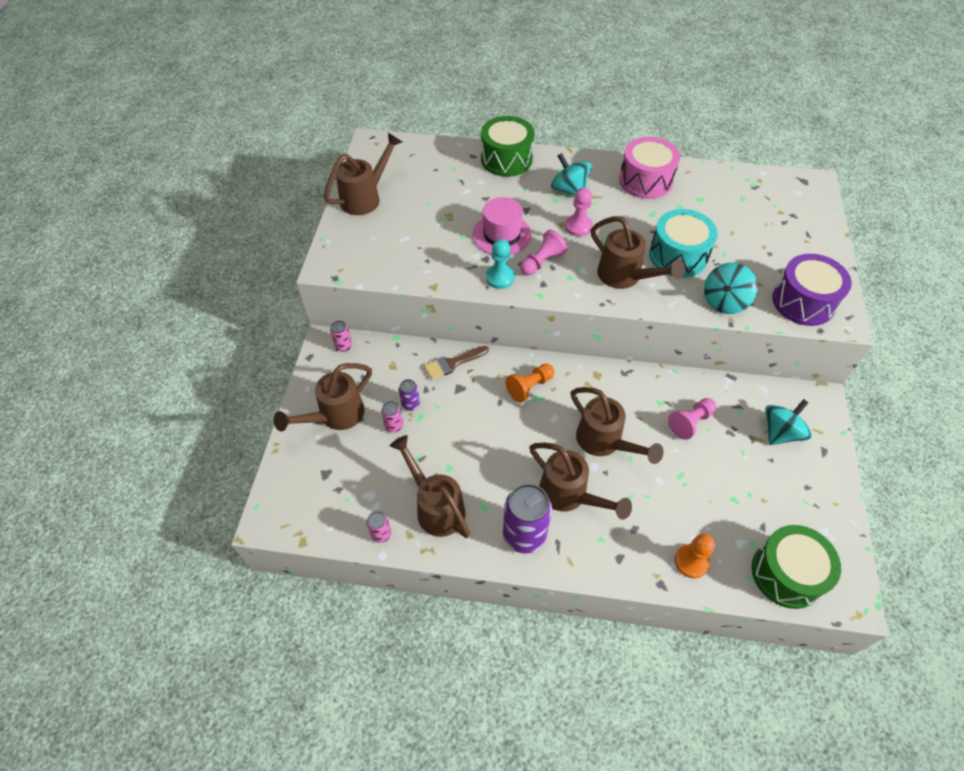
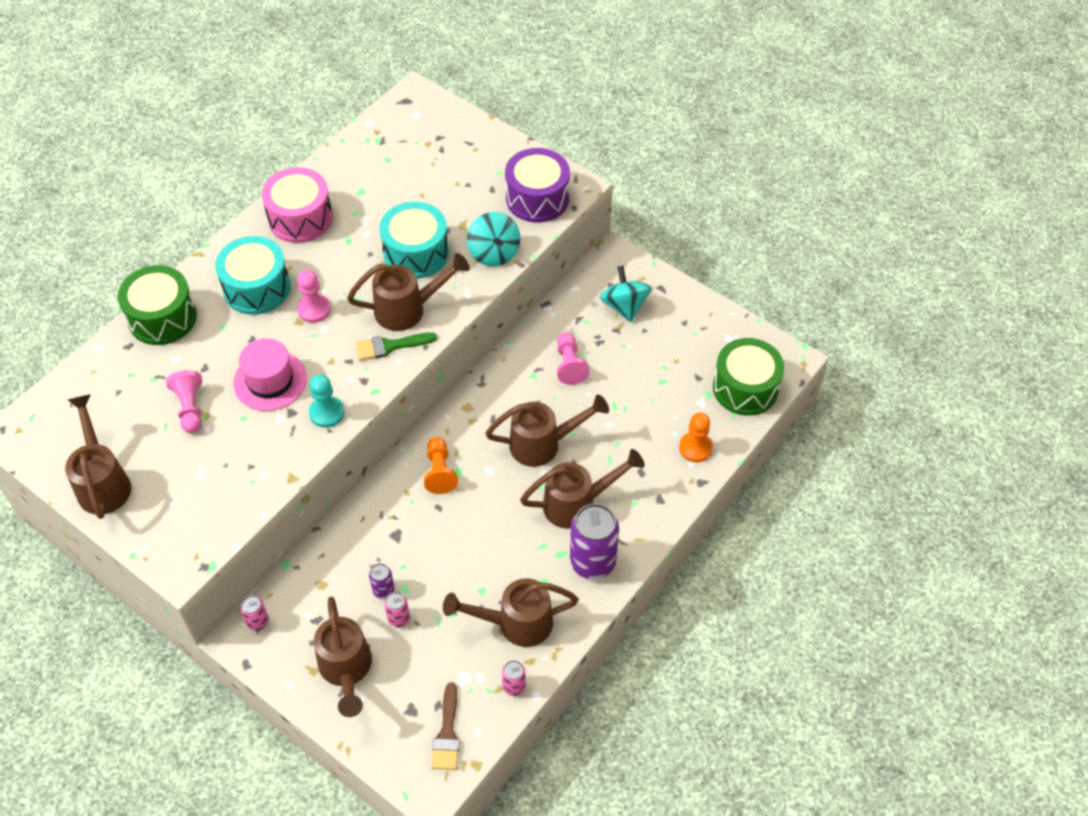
camera: 60 degrees left, 0 degrees up
(452, 363) = (361, 526): brown brush -> brown brush (447, 733)
(542, 262) = (335, 366): pink pawn -> pink pawn (190, 408)
(569, 189) = (257, 288): turquoise spinning top -> turquoise drum
(584, 283) = (390, 346): none -> green brush

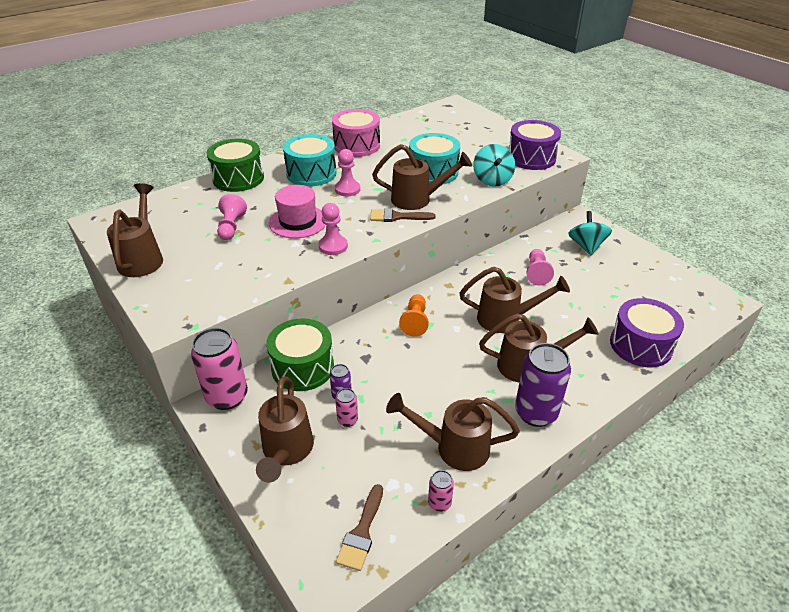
camera: 15 degrees right, 15 degrees down
(258, 622) = (227, 397): pink can -> pink can, size x2.11
(327, 413) = (333, 246): turquoise pawn -> pink pawn
(390, 346) = (397, 217): green brush -> brown brush
(695, 448) = (640, 345): orange pawn -> purple drum
(745, 388) = (687, 312): green drum -> green drum (303, 367)

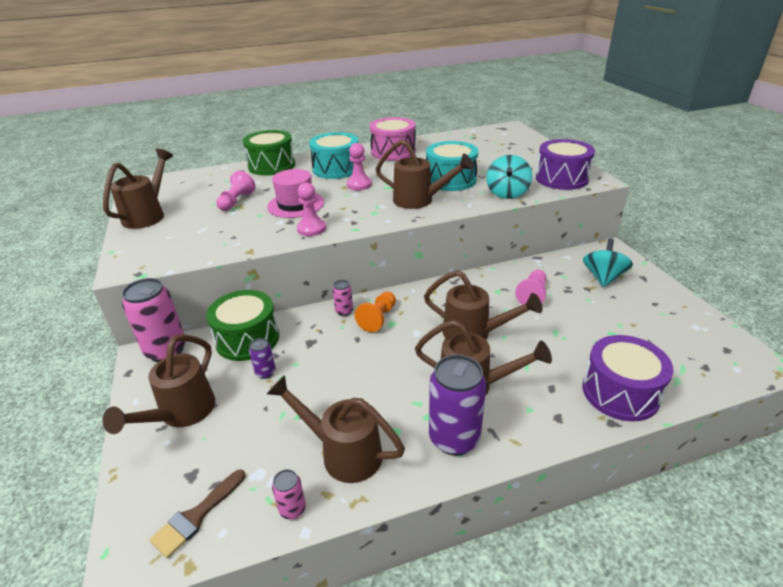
camera: 20 degrees right, 5 degrees down
(347, 420) = (256, 397): pink can -> pink can (344, 311)
(397, 217) = (389, 212): brown brush -> none

